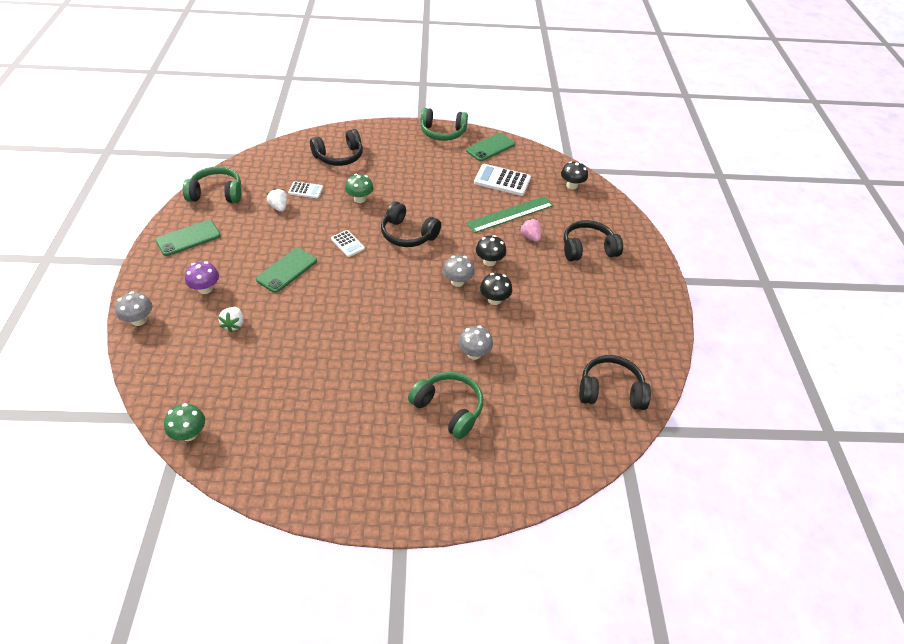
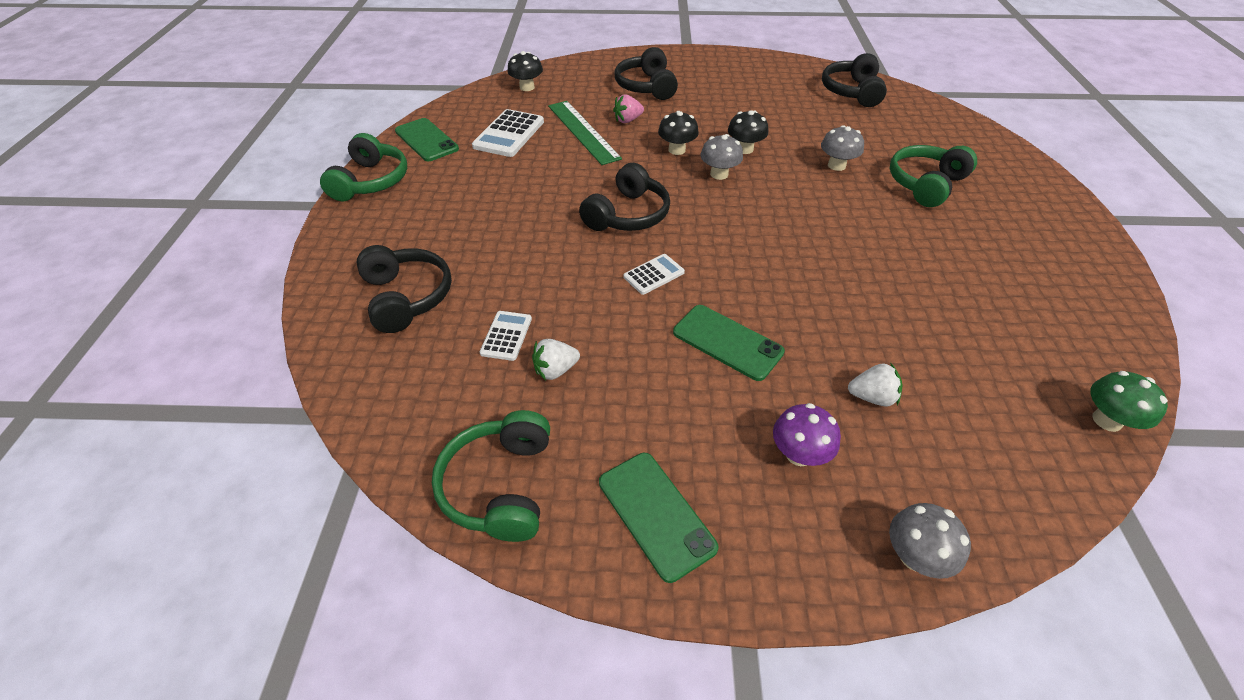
camera: 85 degrees left, 0 degrees up
(360, 199) = (539, 266): green mushroom -> none

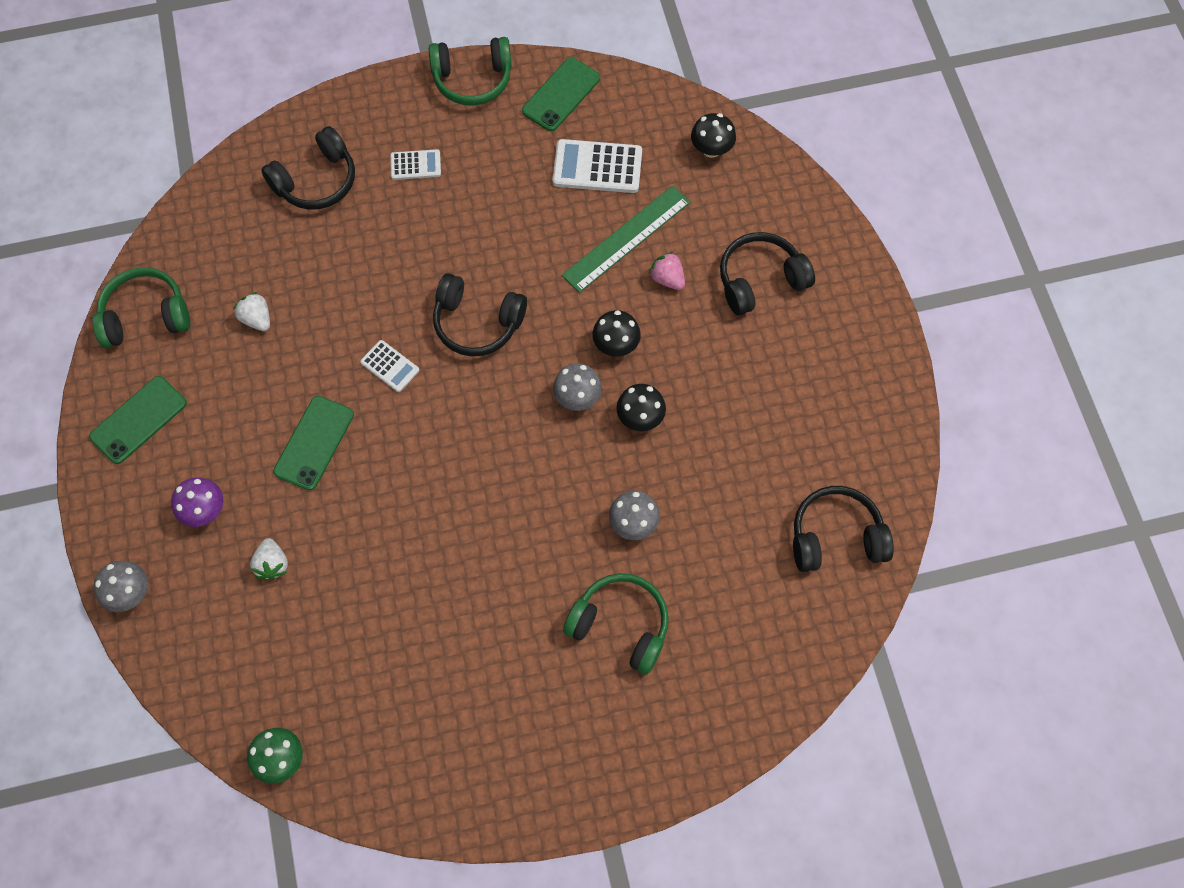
camera: 75 degrees right, 20 degrees up
(506, 336) = (287, 271): white calculator -> white calculator (415, 165)

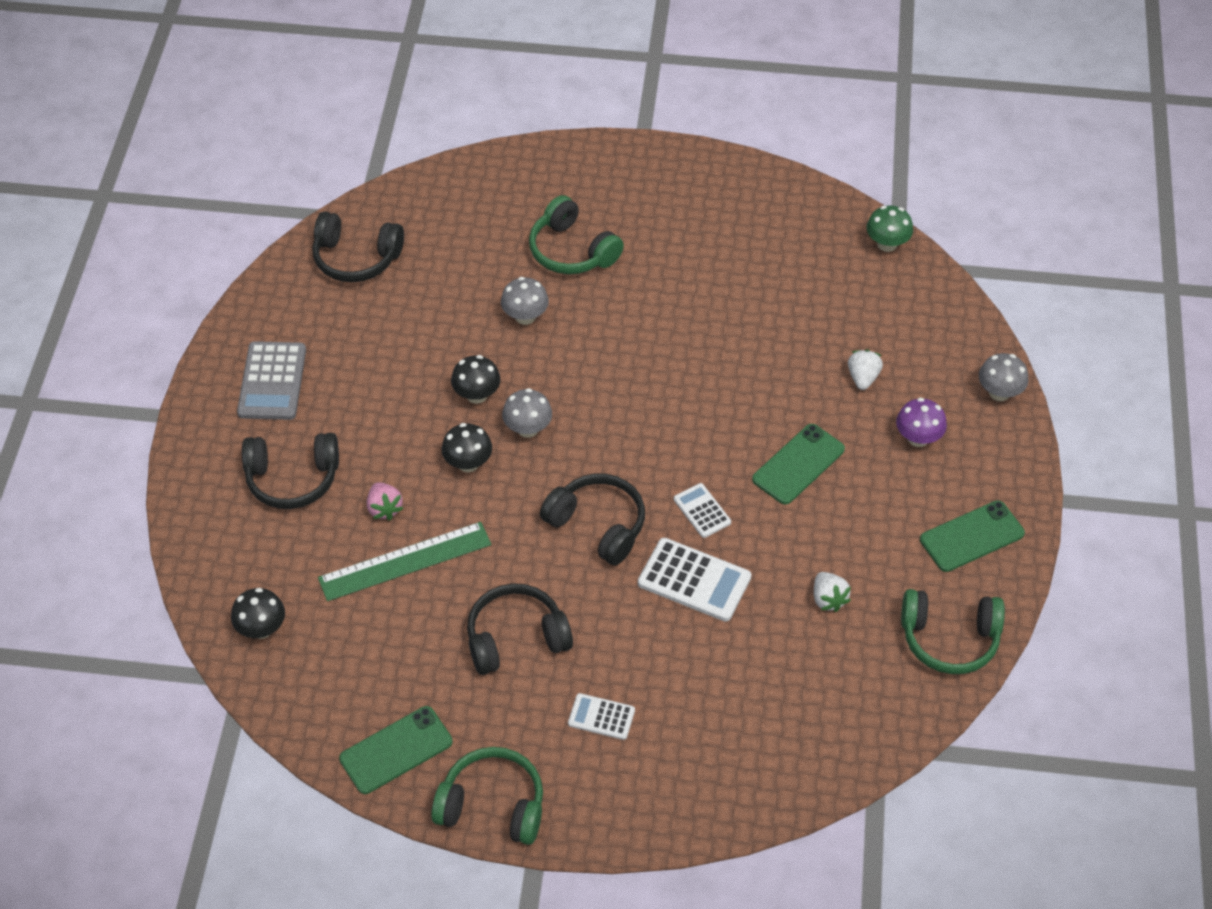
camera: 160 degrees left, 15 degrees down
(317, 181) = (722, 734): black headphones -> black headphones (516, 638)
(597, 167) = (397, 648): white calculator -> white calculator (694, 580)
(834, 368) = (272, 381): none -> grey calculator

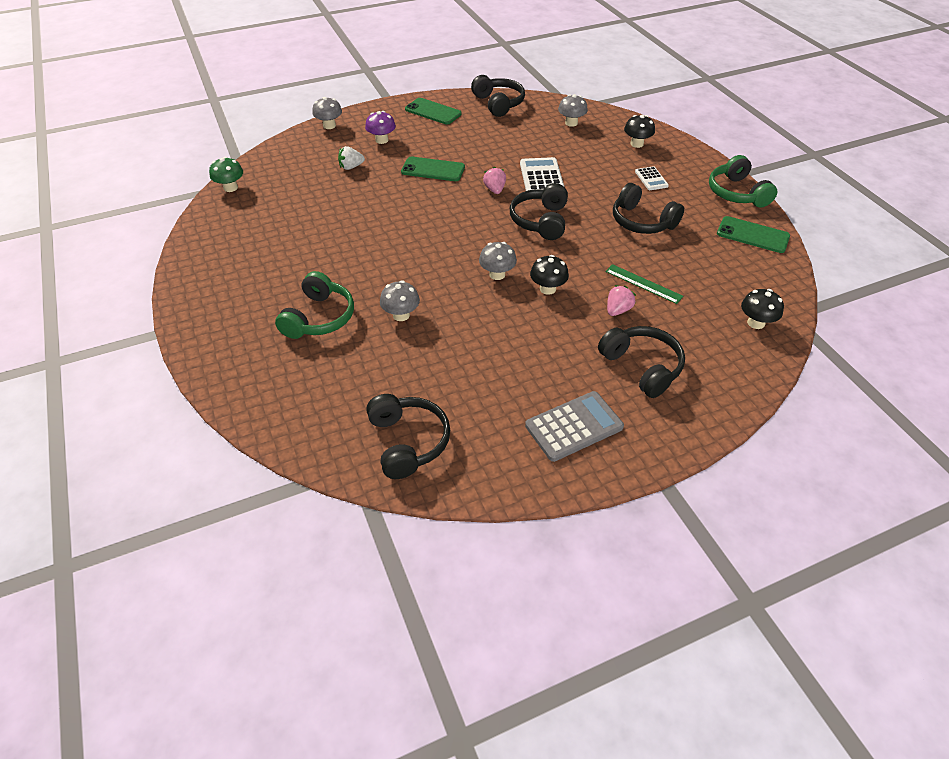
camera: 120 degrees left, 5 degrees down
(405, 561) = (643, 284): green ruler -> green ruler, size x0.64
(477, 395) = (490, 309): black mushroom -> black mushroom (636, 144)
(702, 511) = (495, 190): white calculator -> pink strawberry
(824, 708) = (571, 123): none -> grey mushroom
(828, 599) = (510, 138): white strawberry -> none
(949, 639) = (498, 103): green headphones -> black headphones

